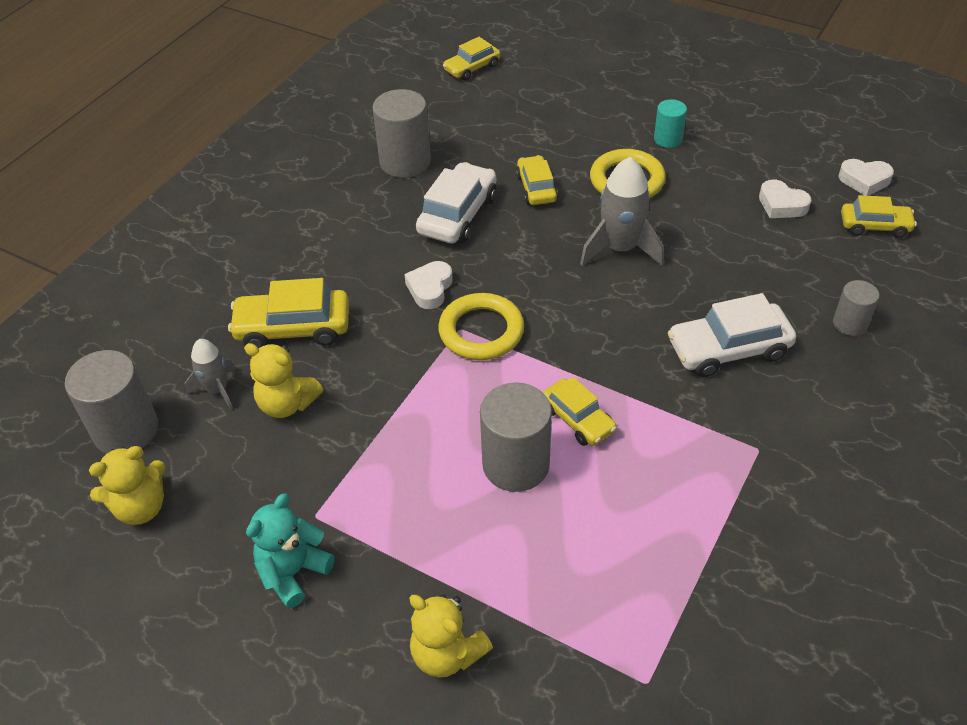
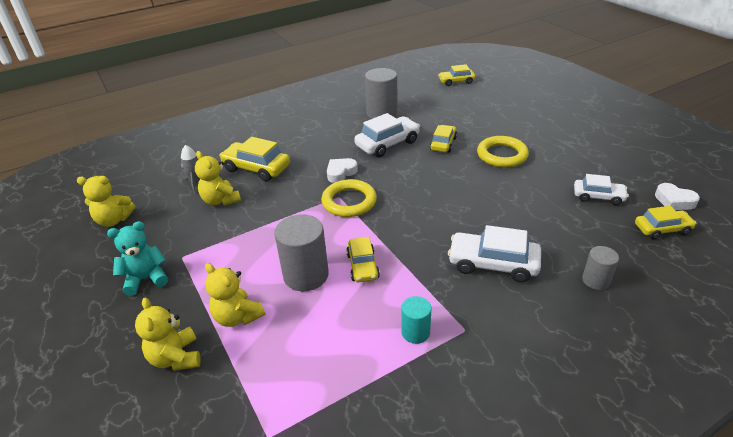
camera: 30 degrees right, 10 degrees down
(126, 430) = (142, 185): grey cylinder -> none
(477, 562) = (237, 317): none -> yellow teddy bear
(620, 248) = (468, 187): grey rocket -> none
(668, 139) = (546, 142): turquoise cylinder -> turquoise cylinder (415, 332)
(781, 205) = (598, 196): white heart -> white car
(874, 226) = (662, 229): yellow car -> yellow car turned 45 degrees counterclockwise

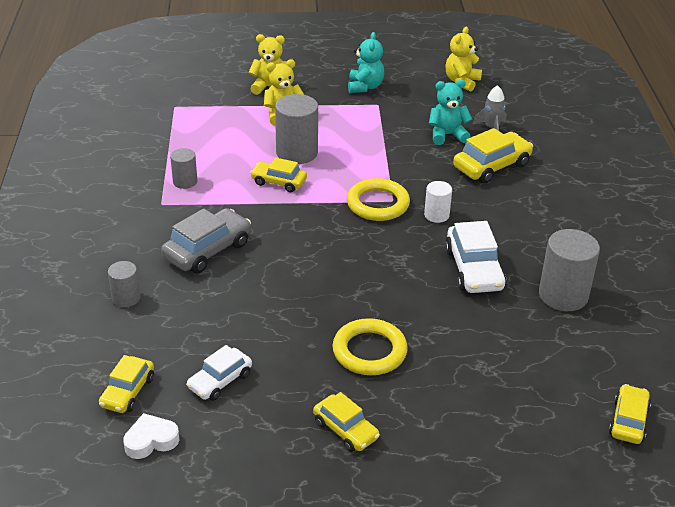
camera: 115 degrees right, 0 degrees up
(220, 200) = (447, 135): yellow teddy bear -> turquoise teddy bear
(341, 173) = (436, 215): white heart -> white cylinder
(415, 332) = (185, 182): turquoise cylinder -> grey cylinder
(443, 144) = (437, 314): yellow car -> yellow car (345, 430)
(493, 264) = (207, 250): white car -> grey car

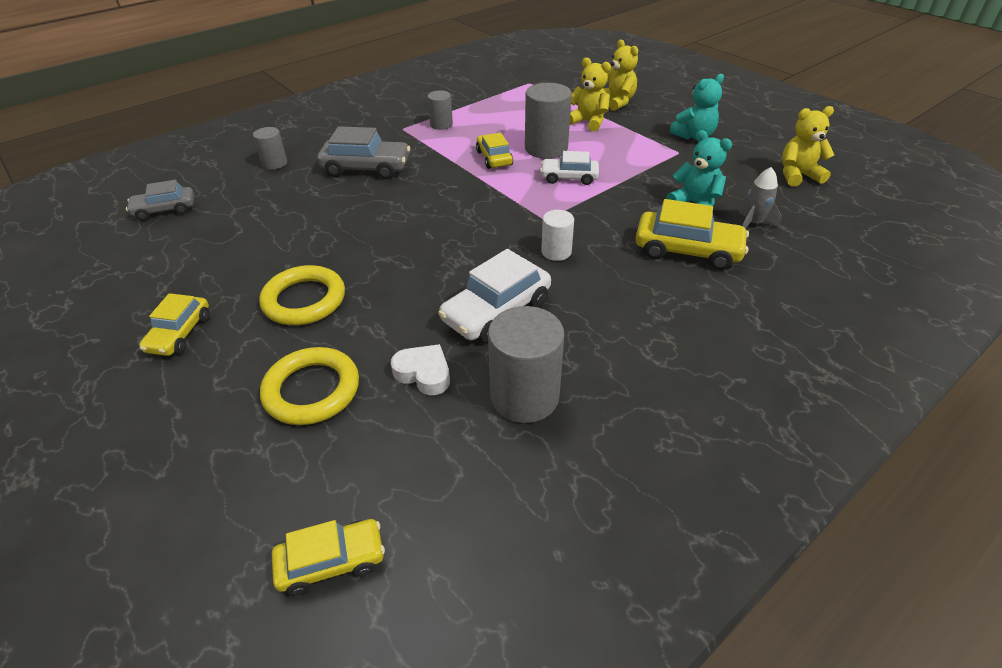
camera: 55 degrees right, 5 degrees up
(128, 392) = (165, 210): yellow car -> grey car
(151, 440) = (112, 243): white heart -> white heart (424, 373)
(220, 381) = (205, 242): white car -> white car (569, 177)
(378, 204) = (529, 214): yellow ring -> yellow ring (312, 390)

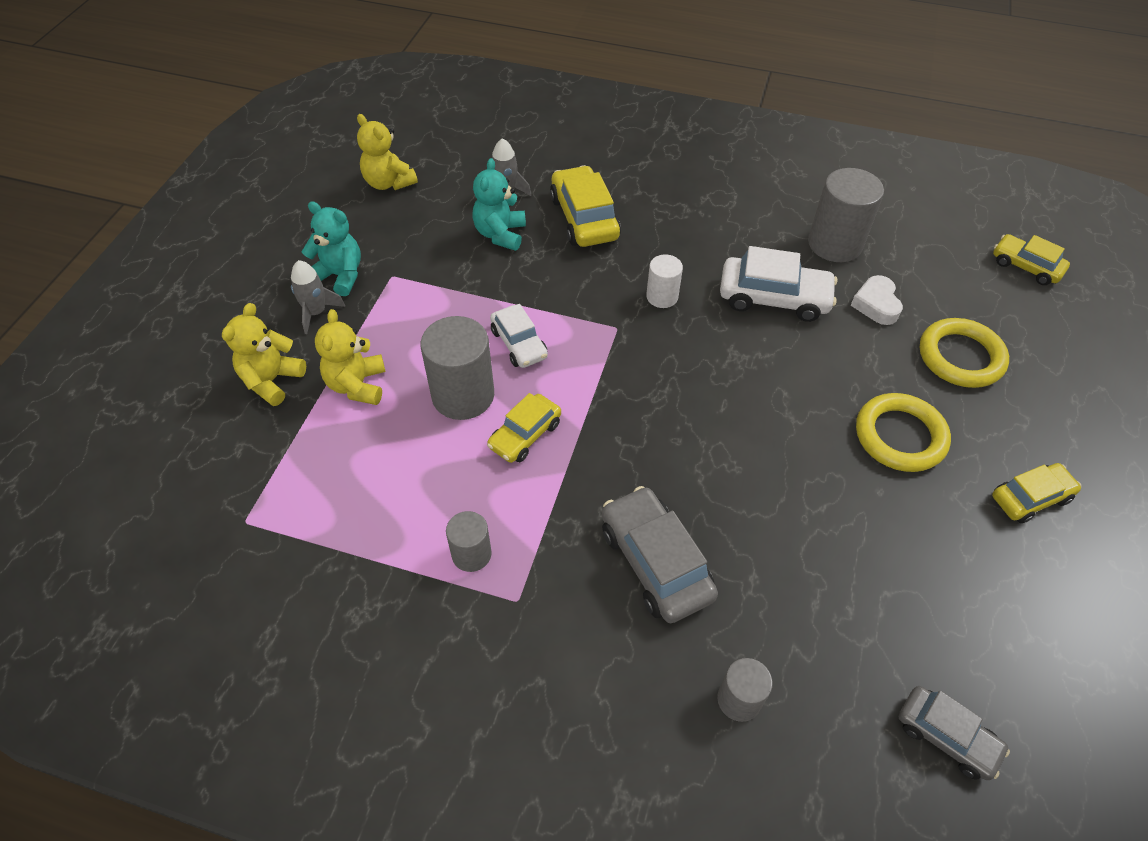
camera: 125 degrees left, 10 degrees up
(663, 123) = (316, 312): none -> grey rocket

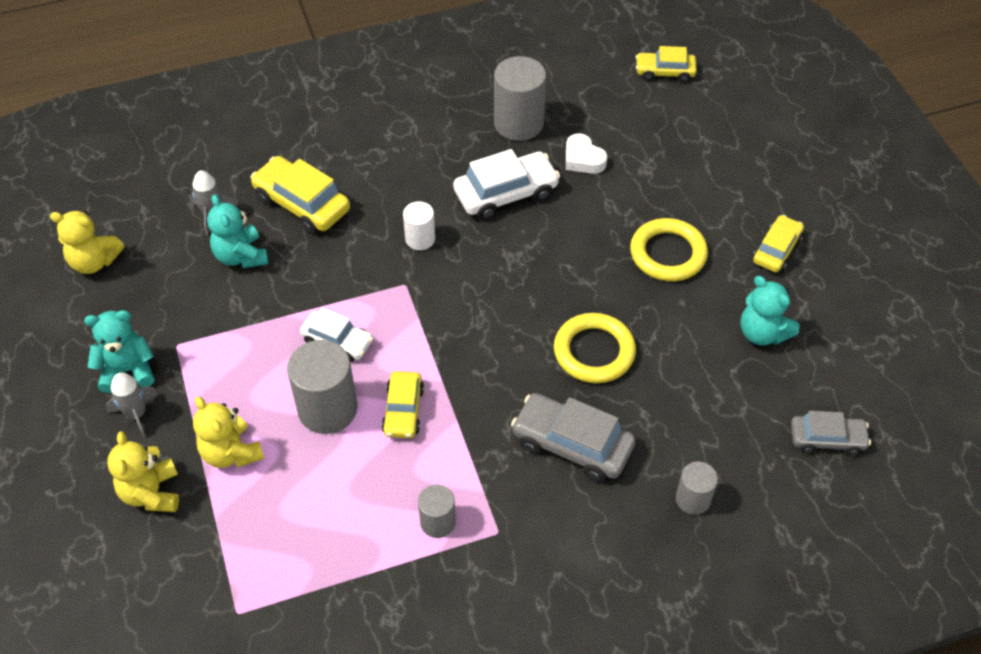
camera: 35 degrees left, 0 degrees up
(950, 574) = (762, 333): none -> turquoise teddy bear
(960, 357) = (668, 170): yellow ring -> yellow ring (594, 352)

